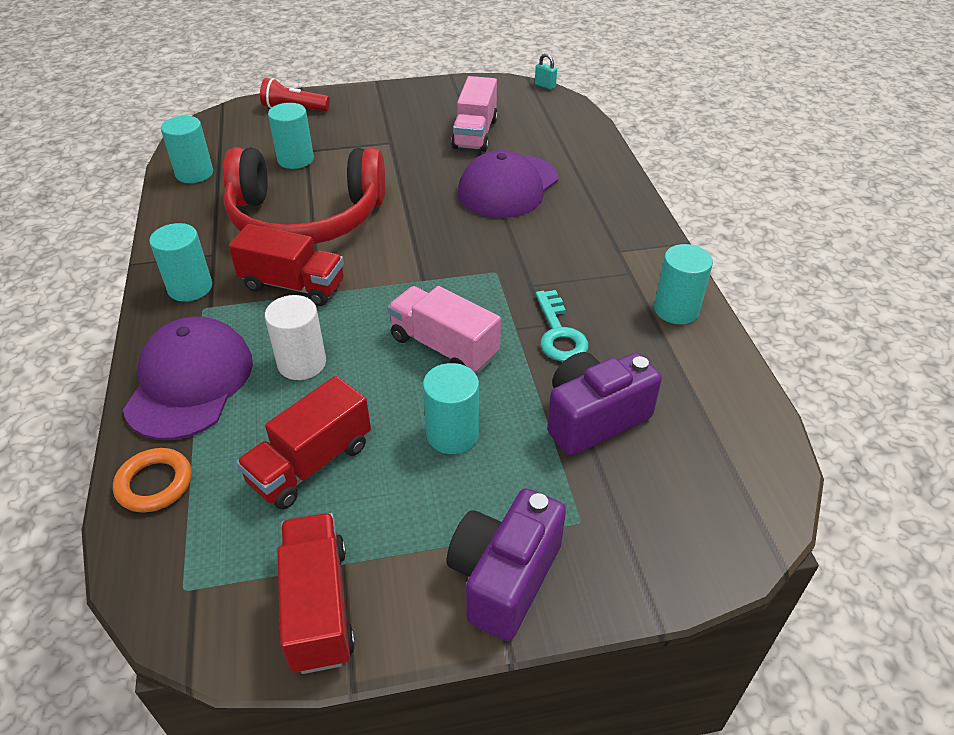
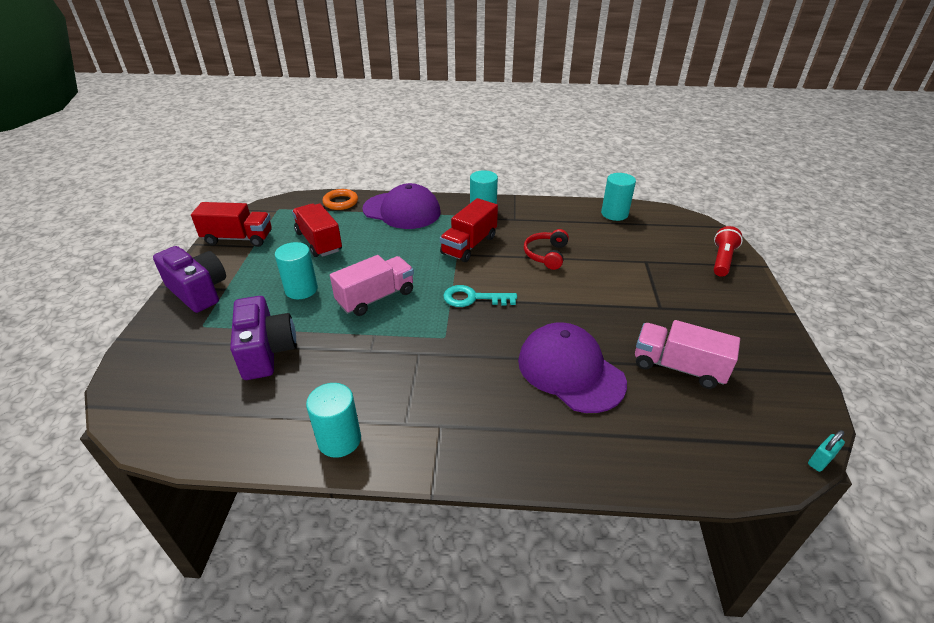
camera: 105 degrees right, 5 degrees down
(295, 159) = (631, 255): turquoise cylinder -> none
(302, 363) = (395, 244): white cylinder -> none
(306, 218) = (546, 255): red headphones -> red headphones, size x0.42
(559, 333) = (355, 355): turquoise key -> turquoise key (473, 298)

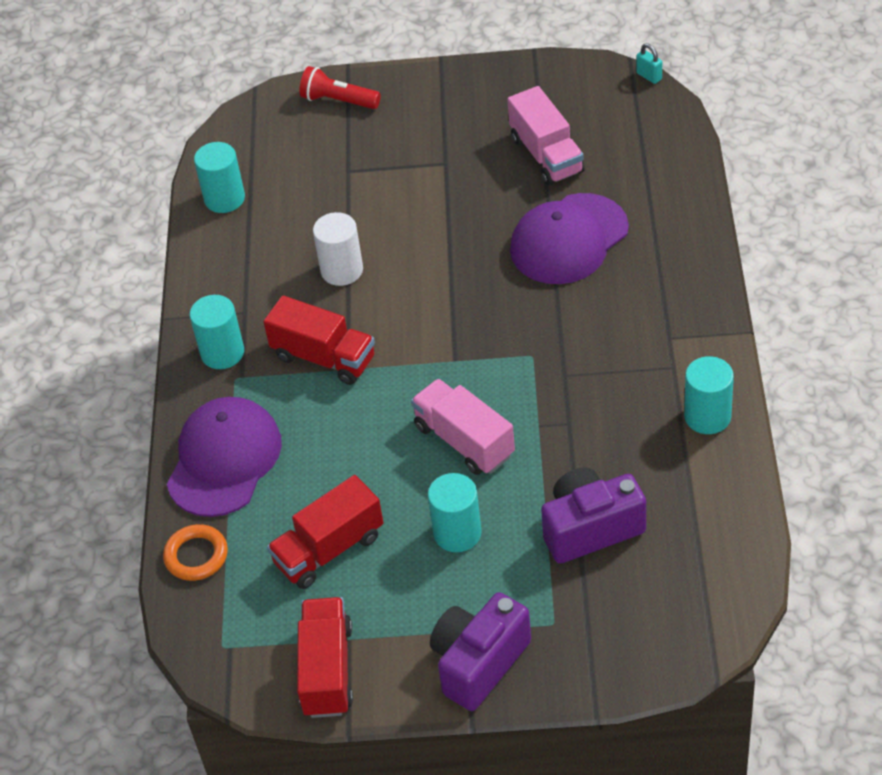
camera: 90 degrees left, 10 degrees up
(473, 298) = (451, 337): turquoise key -> none
(546, 255) = (342, 270): red headphones -> white cylinder
(678, 367) = (546, 155): pink truck -> pink truck turned 45 degrees counterclockwise

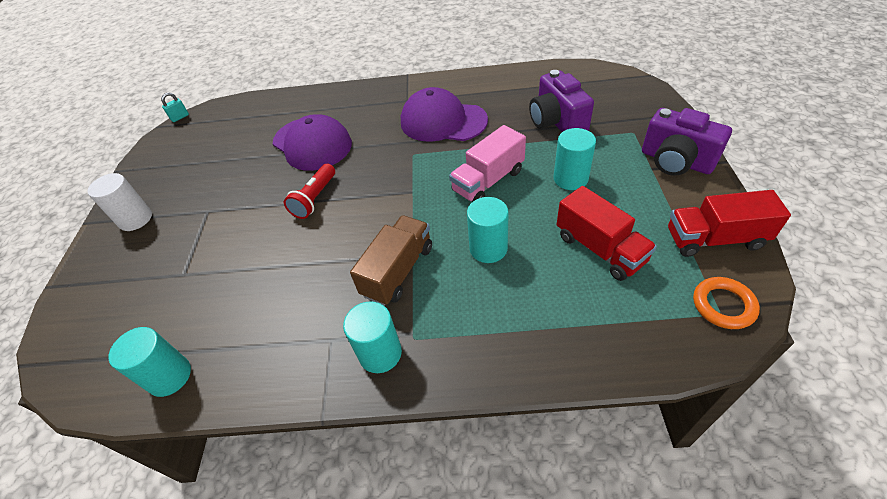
camera: 90 degrees left, 0 degrees up
(196, 556) = (628, 346): orange ring -> orange ring (723, 305)
(224, 460) = (512, 336): purple cap -> purple cap (443, 121)
(324, 357) = (398, 271): red truck -> brown truck
(338, 101) = (89, 289): red flashlight -> red flashlight (315, 198)
(342, 270) = (301, 267): white cylinder -> white cylinder (135, 219)
(546, 155) = (227, 158): pink truck -> none
(707, 416) = (469, 84): turquoise cylinder -> turquoise cylinder (488, 248)

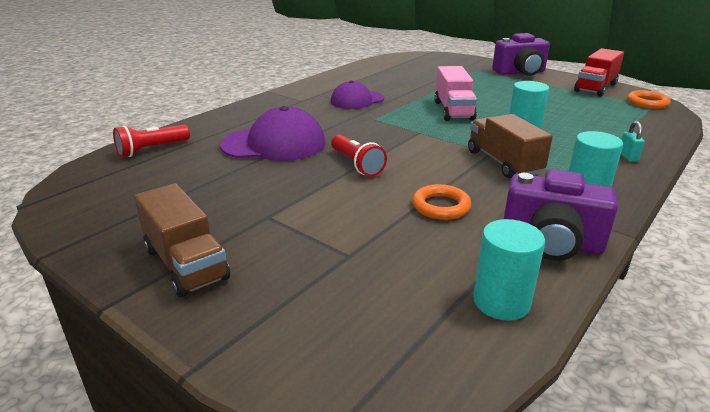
camera: 55 degrees left, 20 degrees down
(135, 219) = (186, 263): white cylinder -> brown truck
(180, 117) = (47, 188): turquoise padlock -> turquoise padlock (628, 157)
(256, 109) = (152, 149): none -> red flashlight
(283, 278) = (441, 206): none -> orange ring
(443, 121) = (357, 100): purple cap -> purple cap, size x0.65
(557, 121) = (429, 78): purple camera -> purple camera (551, 243)
(570, 178) = (492, 94): turquoise cylinder -> none
(600, 248) = (567, 109): red truck -> none

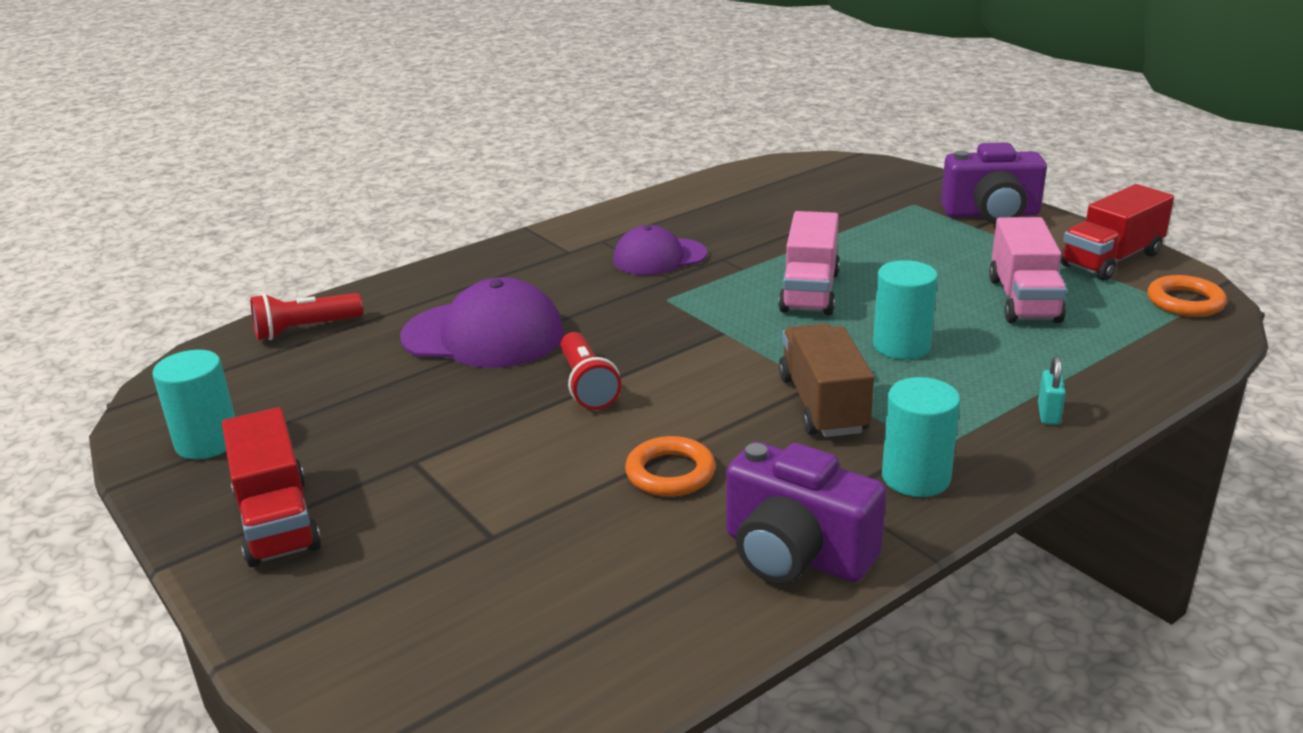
camera: 15 degrees right, 0 degrees up
(186, 263) = (277, 520): brown truck -> red truck
(501, 302) = (658, 633): turquoise cylinder -> turquoise cylinder (207, 442)
(568, 107) = (1023, 300): none -> pink truck

